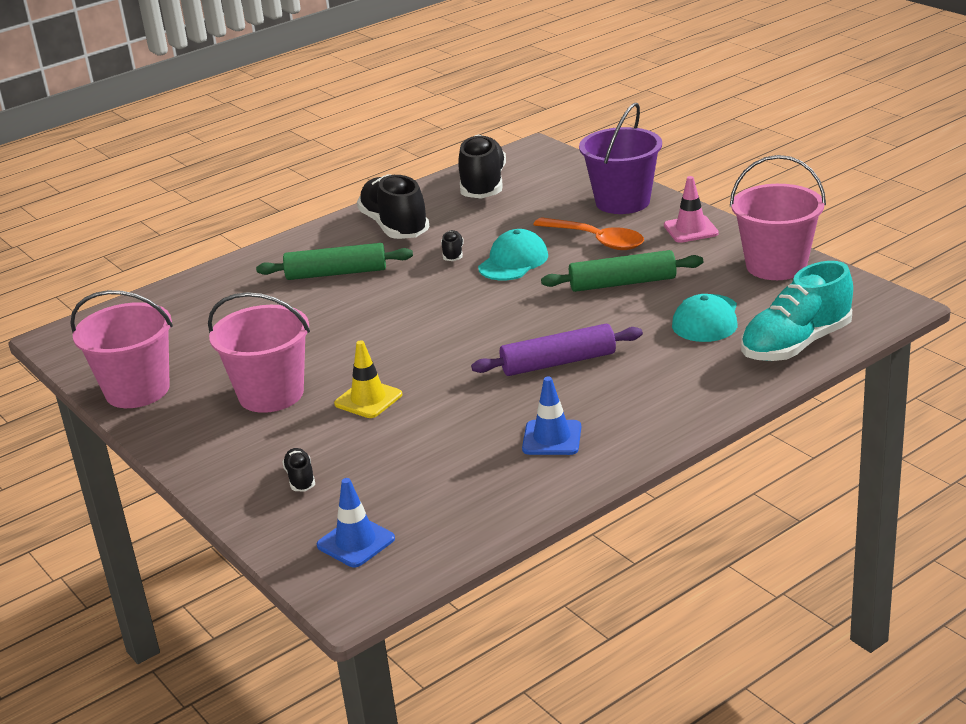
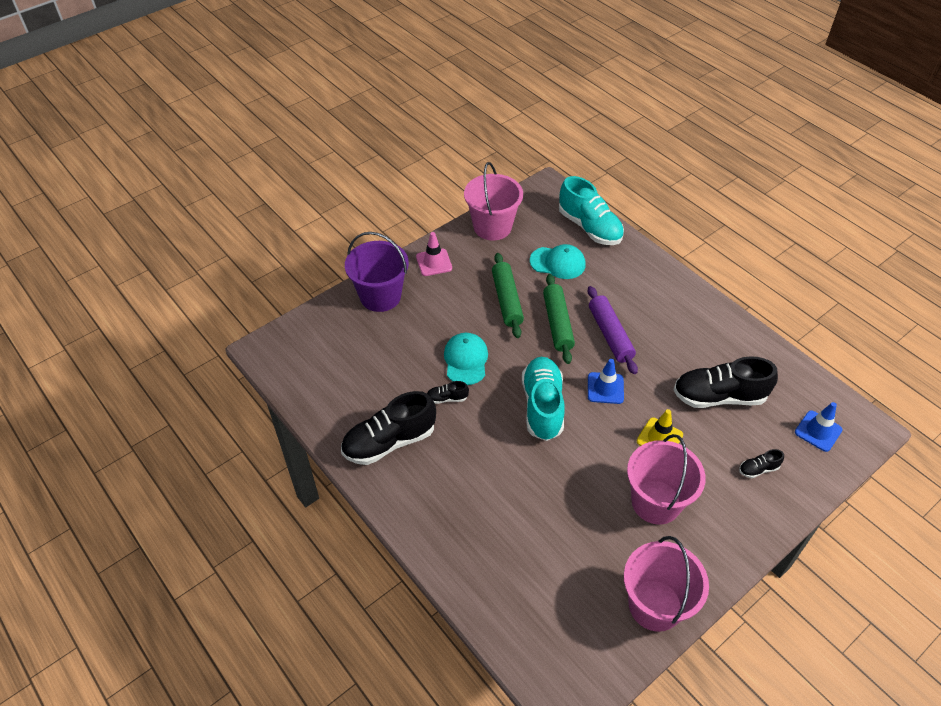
camera: 95 degrees left, 20 degrees up
(336, 273) = (468, 478): green rolling pin -> green rolling pin (557, 323)
(433, 314) = (542, 406): none -> turquoise shoe
(483, 185) = (325, 382): black shoe -> black shoe (719, 396)
(513, 261) = (466, 360): turquoise cap -> turquoise cap turned 60 degrees clockwise
(552, 438) = (697, 338): blue traffic cone -> blue traffic cone (605, 388)
(596, 240) = (441, 312): orange spoon -> none

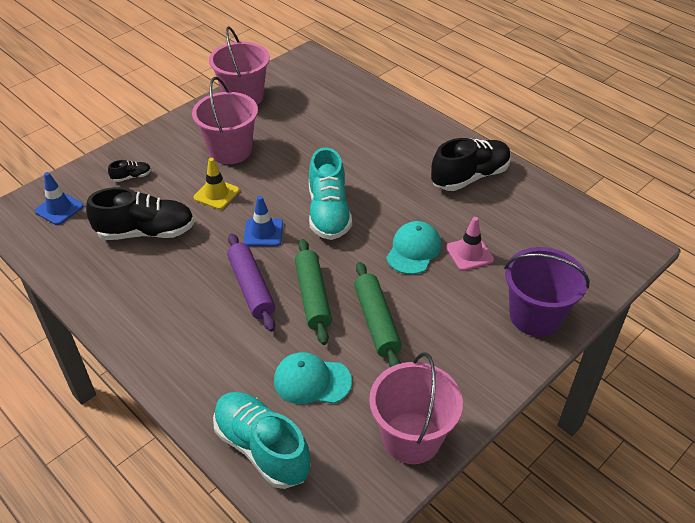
camera: 175 degrees right, 5 degrees down
(434, 262) = (482, 369): pink traffic cone -> pink traffic cone (469, 254)
(447, 398) = (425, 214): black shoe -> none
(466, 360) = (413, 250): turquoise cap -> turquoise cap turned 150 degrees counterclockwise

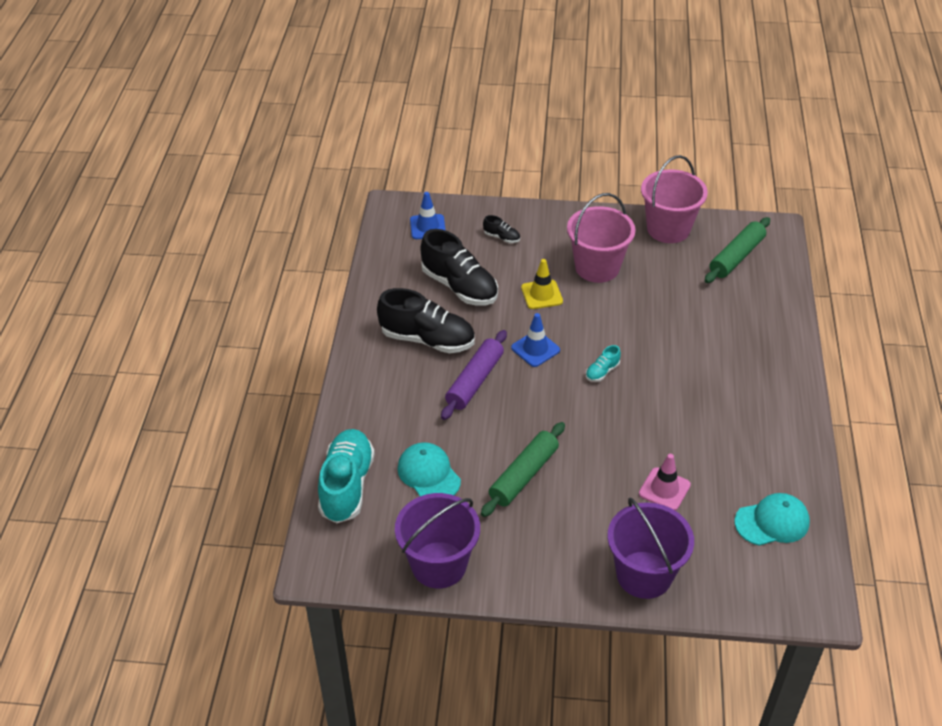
camera: 50 degrees right, 0 degrees up
(313, 296) = (506, 422): green rolling pin -> green rolling pin (736, 257)
(328, 213) = (602, 372): turquoise shoe -> turquoise shoe, size x0.44
(411, 437) = (439, 565): pink bucket -> purple bucket
(413, 250) = (625, 450): turquoise cap -> turquoise cap (772, 522)
(470, 177) = (760, 434): black shoe -> black shoe (427, 339)

